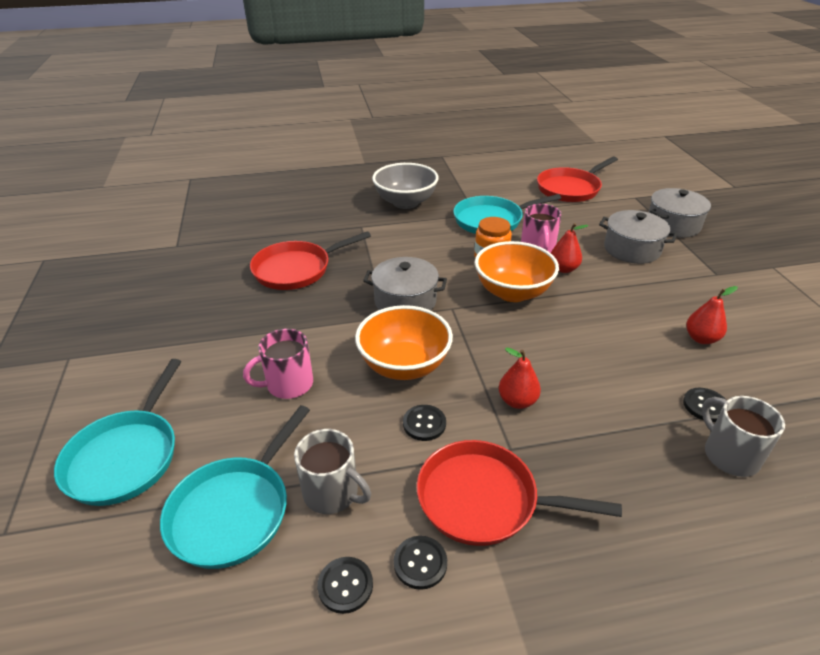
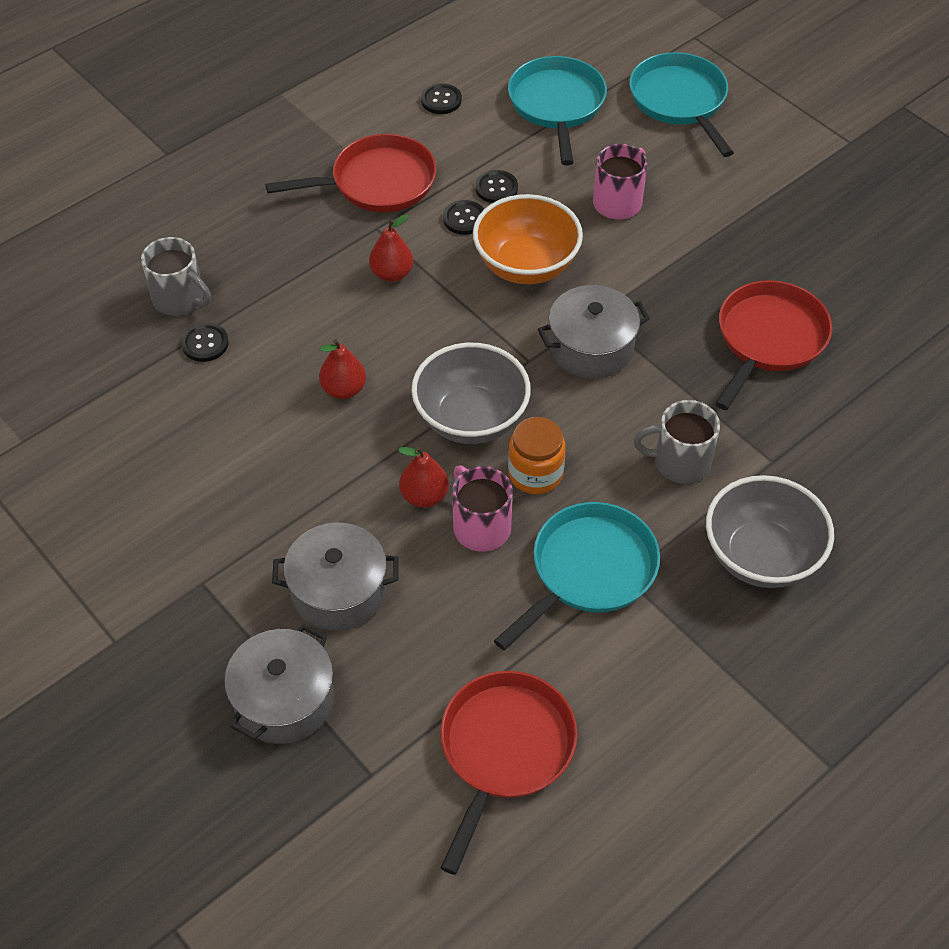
camera: 150 degrees right, 15 degrees up
(332, 493) = (496, 142): grey mug -> grey mug (680, 462)
(420, 563) = (400, 129): black button -> black button (496, 188)
(512, 292) = (471, 419): orange bowl -> grey bowl
(701, 338) = (215, 438): red pear -> red pear (344, 389)

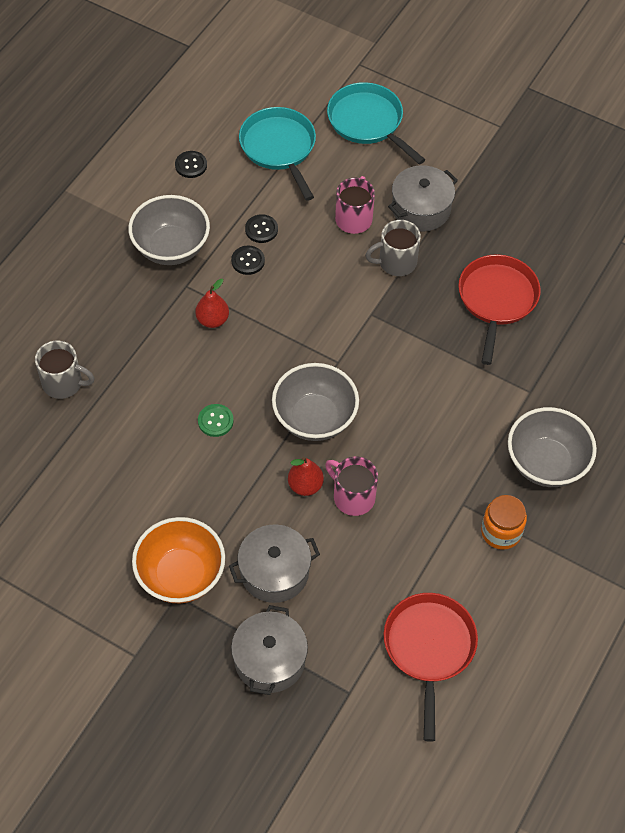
camera: 20 degrees left, 5 degrees up
(205, 343) = (98, 413): black button -> none
(344, 389) = (215, 421): red pear -> green button
(377, 182) = (171, 248): red pan -> grey bowl
(526, 265) = (307, 287): orange bowl -> orange bowl (181, 575)
(535, 473) = (375, 447): orange jar -> orange jar (501, 532)
(589, 570) = (437, 507): turquoise pan -> none
(591, 347) = (377, 340): grey pot -> grey pot (421, 209)
(680, 462) = (469, 410): grey mug -> grey mug (396, 262)

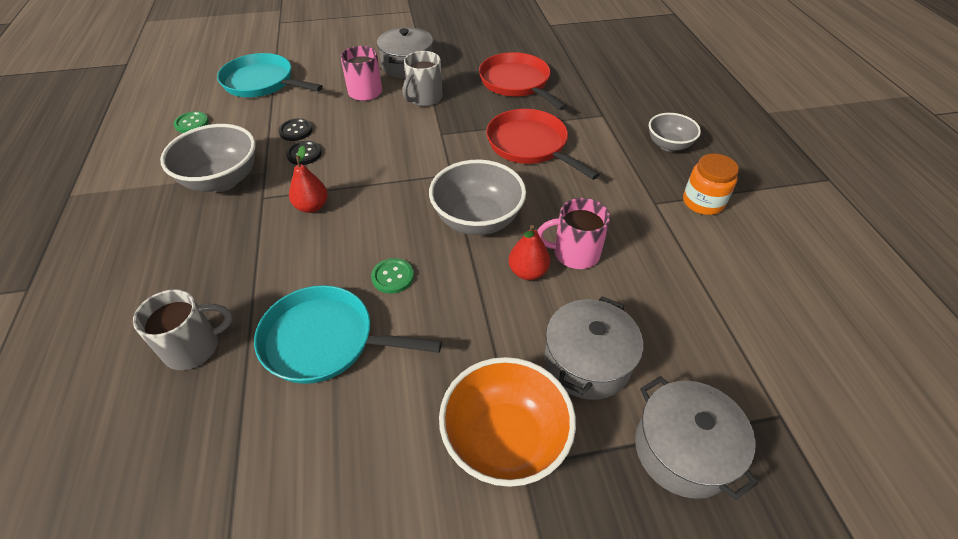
camera: 40 degrees left, 10 degrees down
(191, 165) = (192, 123): black button -> green button
(368, 122) = (318, 43): turquoise pan -> turquoise pan (325, 340)
(429, 648) = (778, 320): red pan -> red pan (530, 145)
(546, 463) = (668, 145): grey bowl -> grey bowl, size x0.62

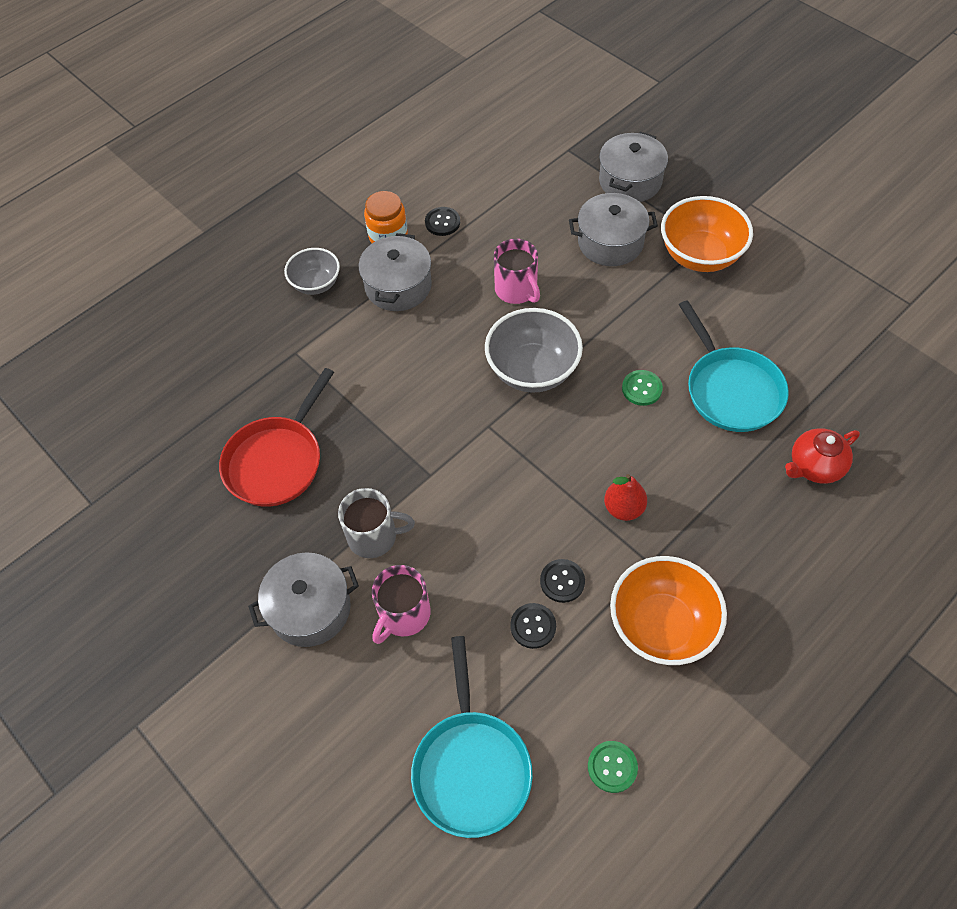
camera: 120 degrees left, 10 degrees up
(194, 347) = (814, 466): grey mug -> red teapot
(222, 180) = (661, 626): grey bowl -> orange bowl
(528, 272) = (561, 308): red pear -> none
(530, 145) = (394, 387): red pan -> none
(634, 185) = (398, 286): none -> grey pot
(702, 243) = (442, 222): none -> black button

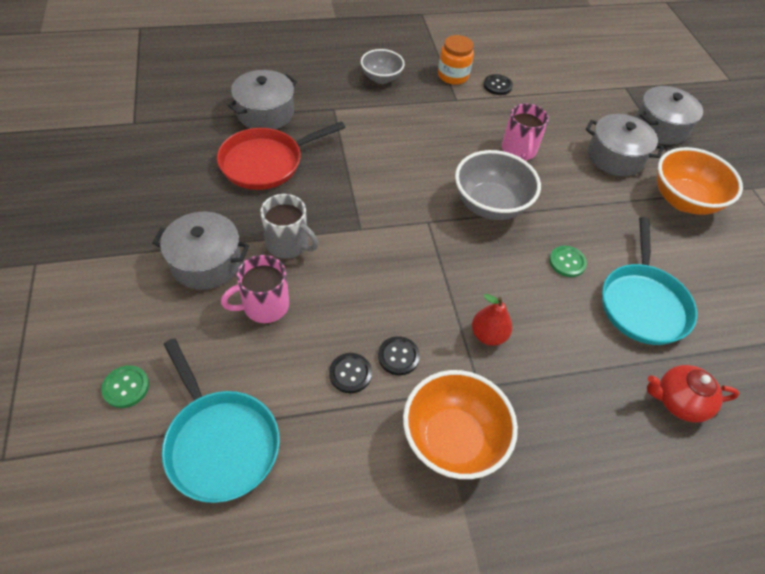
camera: 25 degrees right, 5 degrees down
(398, 286) = (435, 106): grey pot -> grey pot (265, 113)
(471, 767) = (220, 443): turquoise pan -> turquoise pan turned 60 degrees counterclockwise
(612, 767) = (326, 521): green button -> green button (126, 387)

